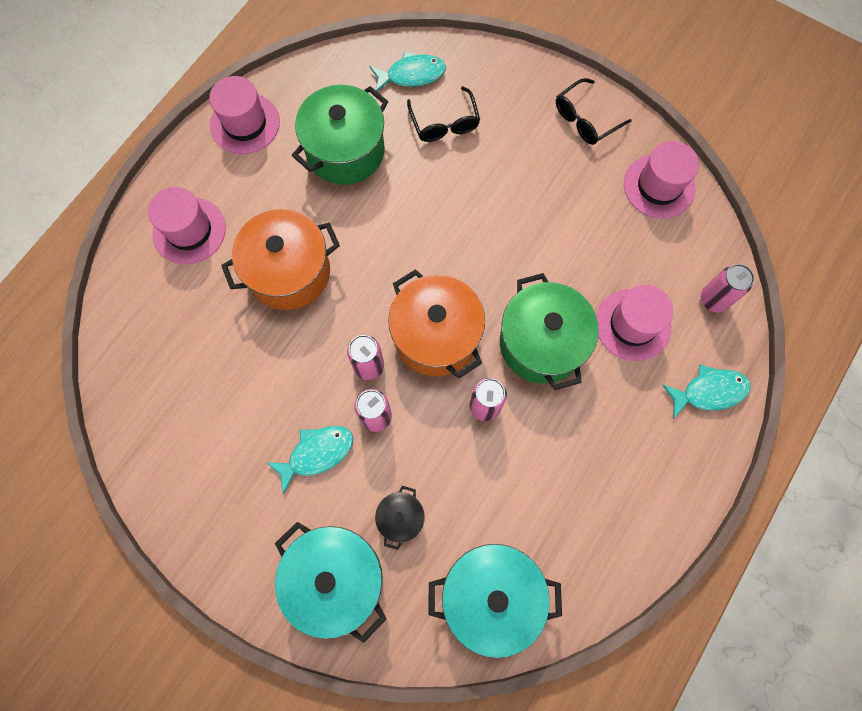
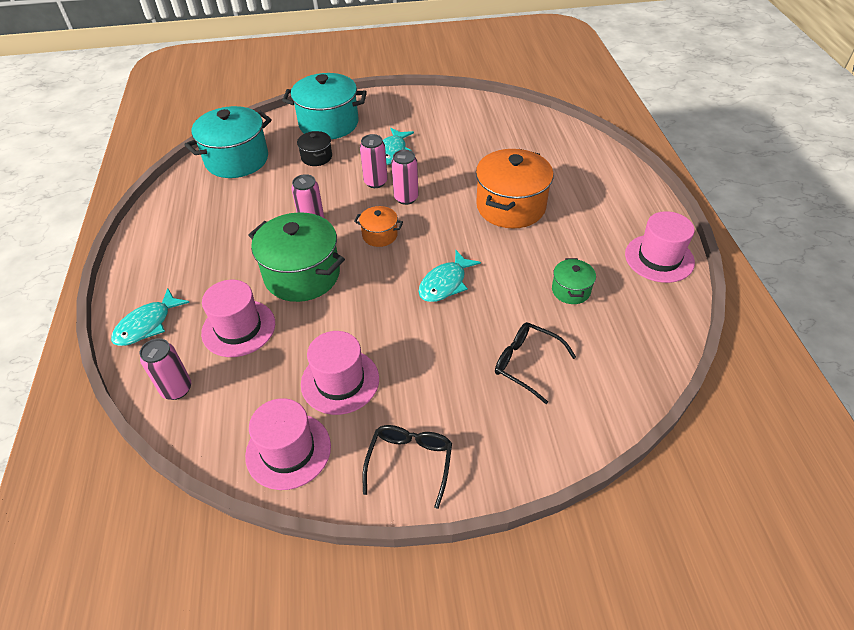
camera: 140 degrees right, 25 degrees down
(189, 230) = (597, 187): pink hat -> pink hat (340, 381)
(345, 151) = (571, 290): green pot -> green pot, size x0.49
(411, 75) = (599, 382): turquoise fish -> turquoise fish (445, 283)
(436, 336) = (380, 235): orange pot -> orange pot, size x0.49

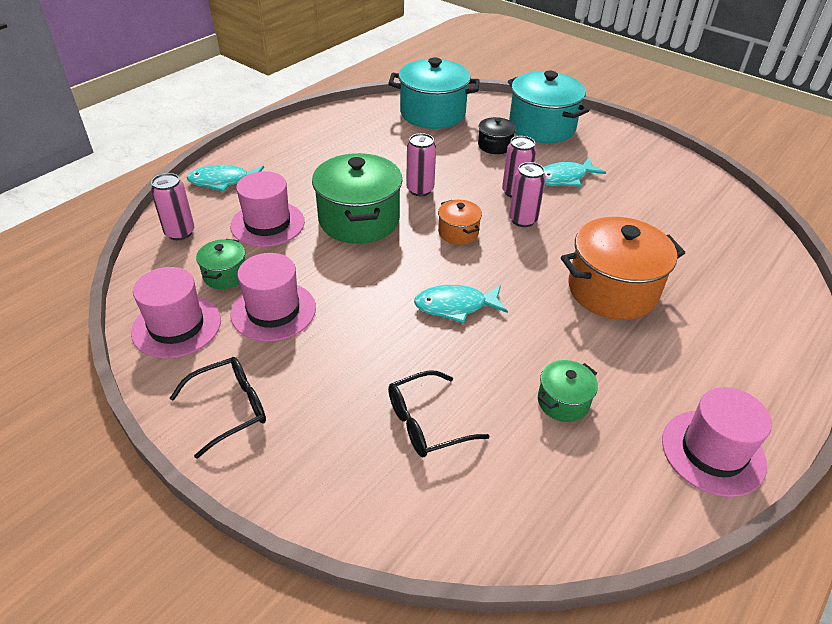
camera: 45 degrees right, 5 degrees down
(266, 388) = (225, 275): none -> green pot
(526, 363) = (426, 423): black glasses -> black glasses turned 105 degrees counterclockwise

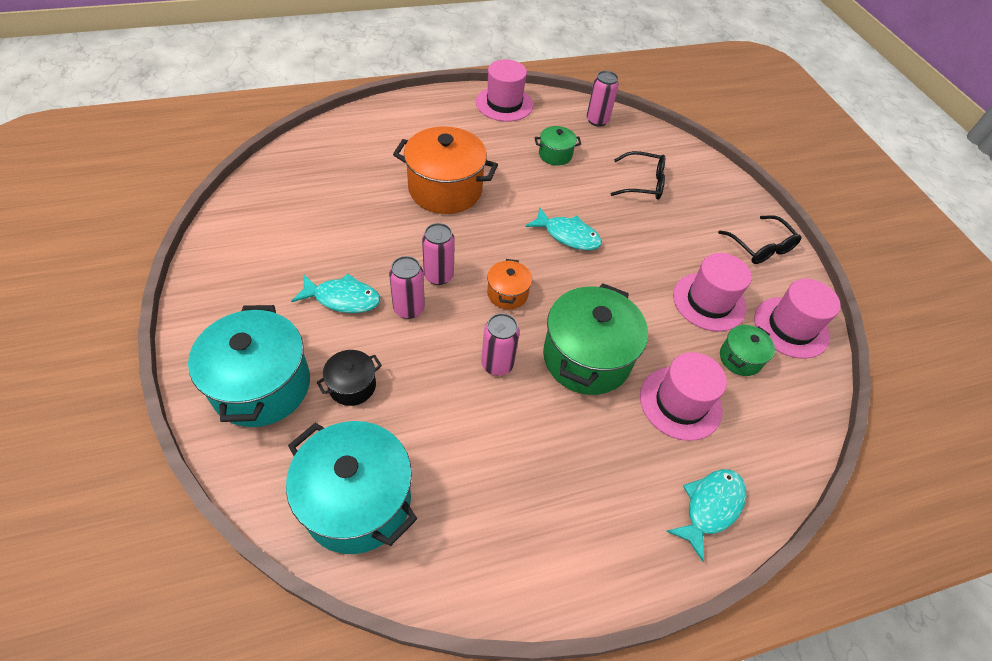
camera: 150 degrees left, 10 degrees up
(180, 233) = (776, 440): pink can -> pink can (597, 120)
(223, 181) = (710, 507): turquoise fish -> turquoise fish turned 75 degrees counterclockwise
(230, 408) = (761, 247): black glasses -> black glasses turned 120 degrees counterclockwise

